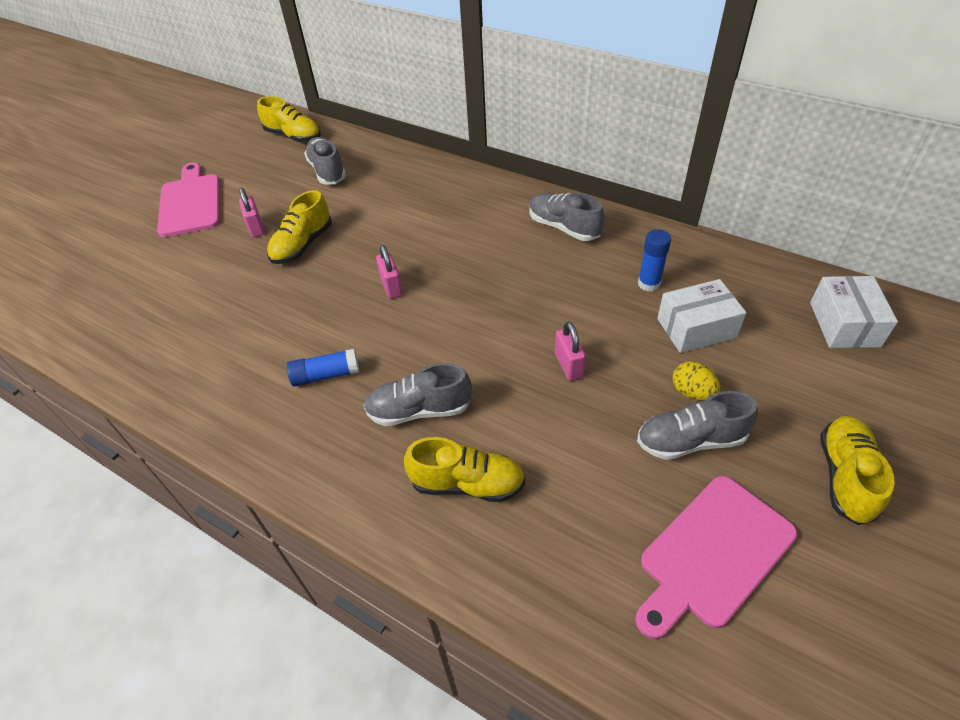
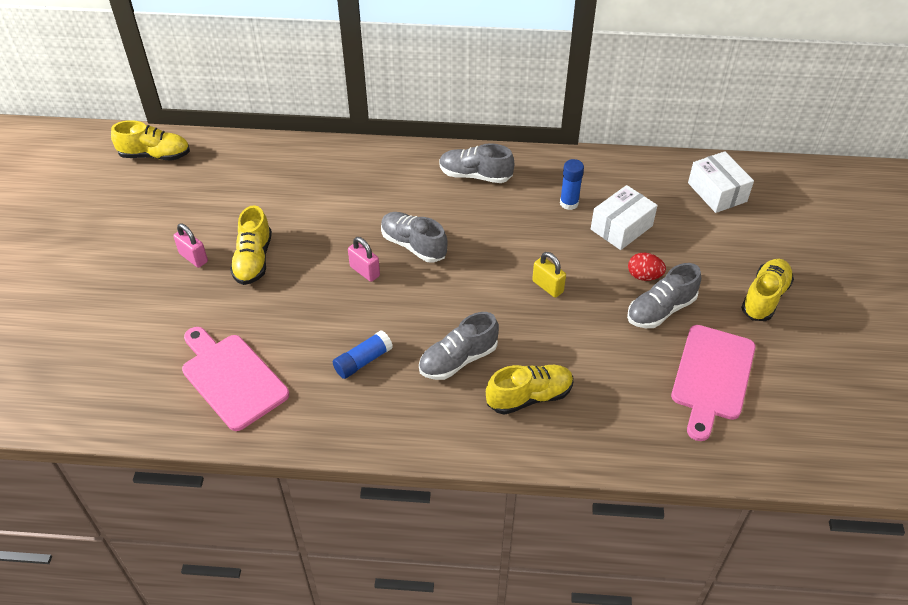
camera: 30 degrees left, 0 degrees up
(190, 202) = (101, 253): pink cutting board -> pink cutting board (232, 378)
(327, 171) = (221, 182): grey shoe -> grey shoe (413, 245)
(568, 365) = (547, 286): pink padlock -> yellow padlock
(692, 392) = (644, 276): yellow egg -> red egg
(845, 476) = (764, 298): yellow shoe -> yellow shoe turned 45 degrees clockwise

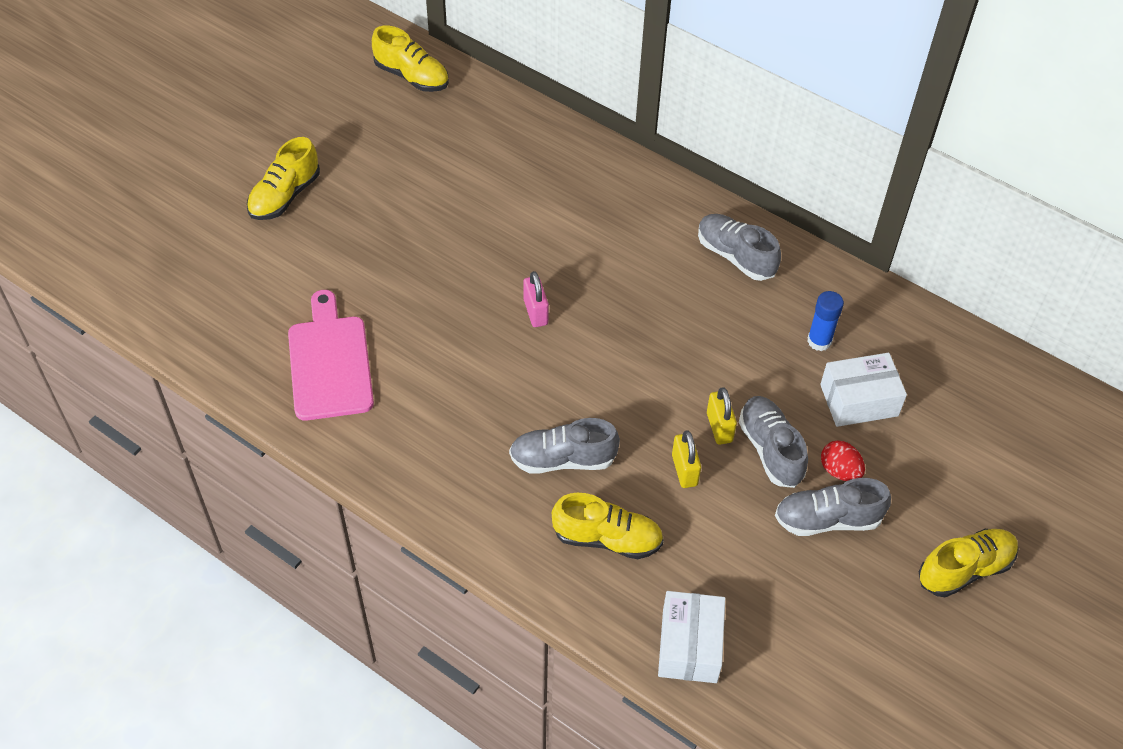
camera: 30 degrees right, 5 degrees up
(193, 258) = (376, 213): pink padlock -> none
(253, 260) = (432, 244): yellow shoe -> yellow shoe (285, 196)
(363, 361) = (466, 410): blue glue stick -> none
(413, 245) = (607, 307): grey shoe -> grey shoe (770, 449)
(546, 325) = (684, 470): none -> yellow padlock
(712, 377) = (825, 625): pink cutting board -> none
(717, 192) = (1013, 413): white box -> white box (689, 646)

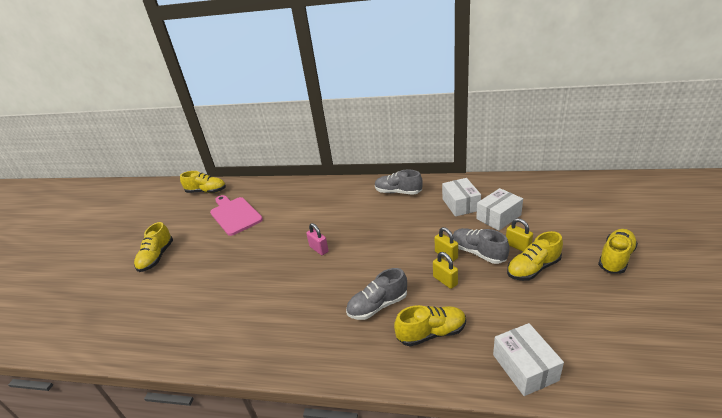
camera: 20 degrees left, 20 degrees down
(330, 362) = (213, 320): pink cutting board -> pink cutting board (234, 215)
(819, 341) = (460, 204): blue glue stick -> white box
(827, 519) = (533, 268): grey shoe -> yellow shoe
(839, 471) = (518, 246): red egg -> yellow padlock

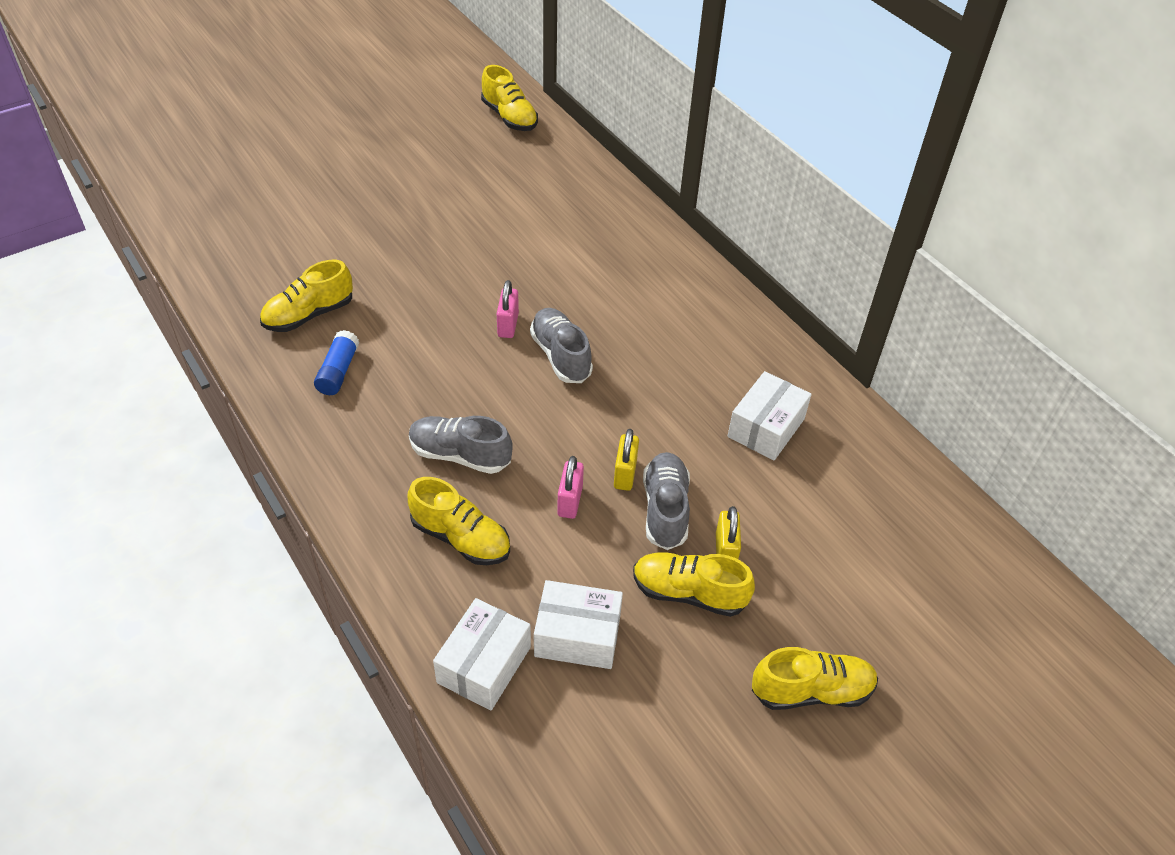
camera: 40 degrees right, 15 degrees up
(157, 257) = (348, 177): yellow shoe -> yellow shoe (309, 315)
(234, 215) = (492, 186): pink cutting board -> none
(269, 326) = (338, 371): none -> blue glue stick
(398, 192) = (722, 332): grey shoe -> grey shoe (561, 356)
(445, 280) = (570, 501): yellow padlock -> pink padlock
(498, 217) = (779, 493): white box -> white box (577, 636)

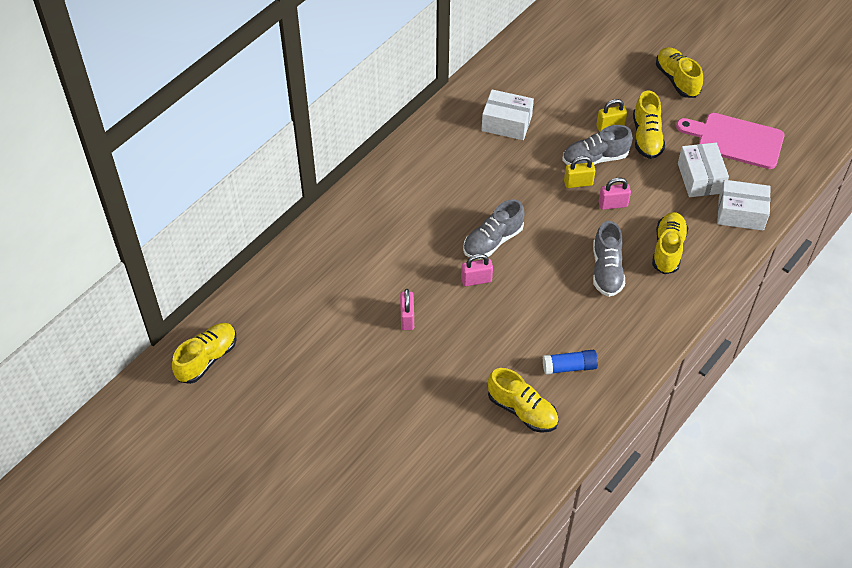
camera: 105 degrees left, 5 degrees up
(484, 256) = (407, 318): none -> pink padlock
(642, 727) = (735, 140): none -> pink cutting board

